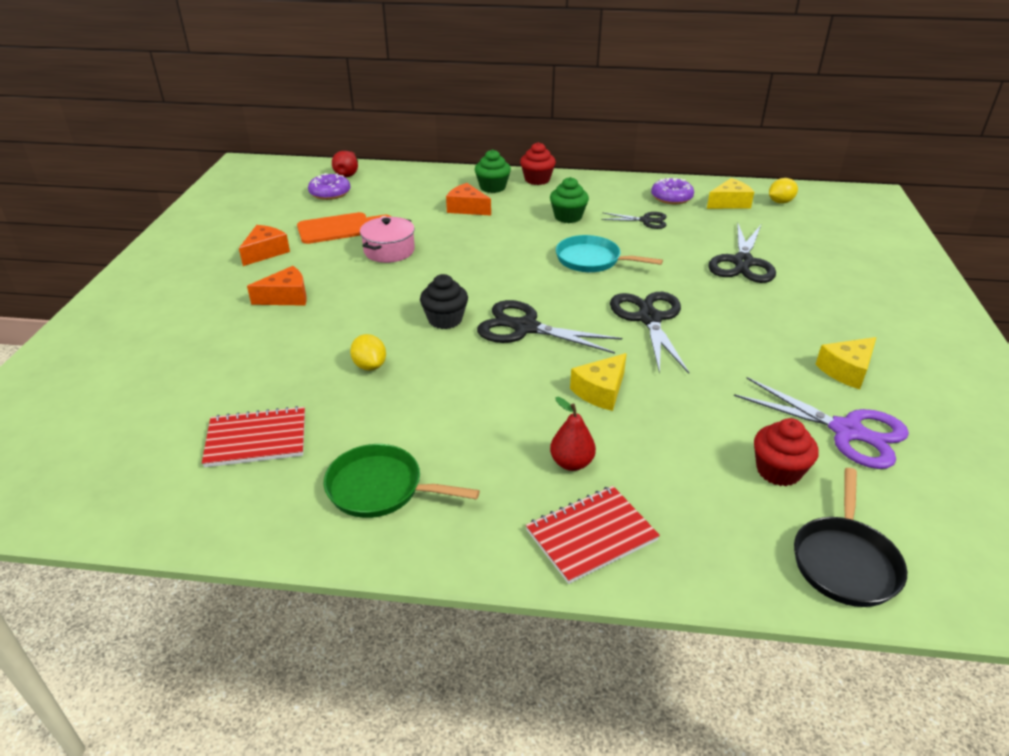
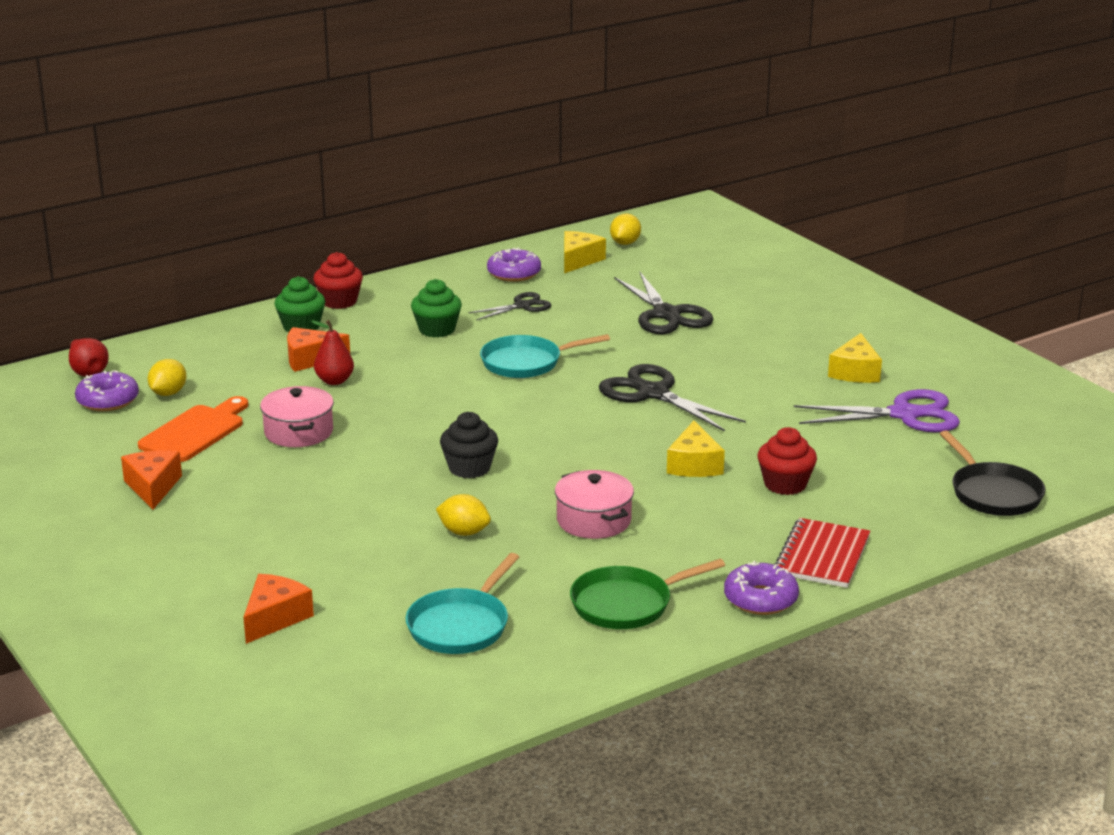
camera: 40 degrees left, 10 degrees down
(256, 439) = (461, 625): red notebook -> turquoise pan
(286, 297) = (266, 516): orange cheese -> orange cheese (275, 618)
(364, 200) = (168, 393): none -> yellow lemon
(463, 401) = (594, 520): none -> pink pot
(482, 548) = (760, 599): none -> purple donut
(525, 328) = (555, 444): black scissors -> none
(571, 463) = (744, 521): red pear -> red pear (334, 381)
(778, 471) = (891, 460): red cupcake -> red cupcake (785, 484)

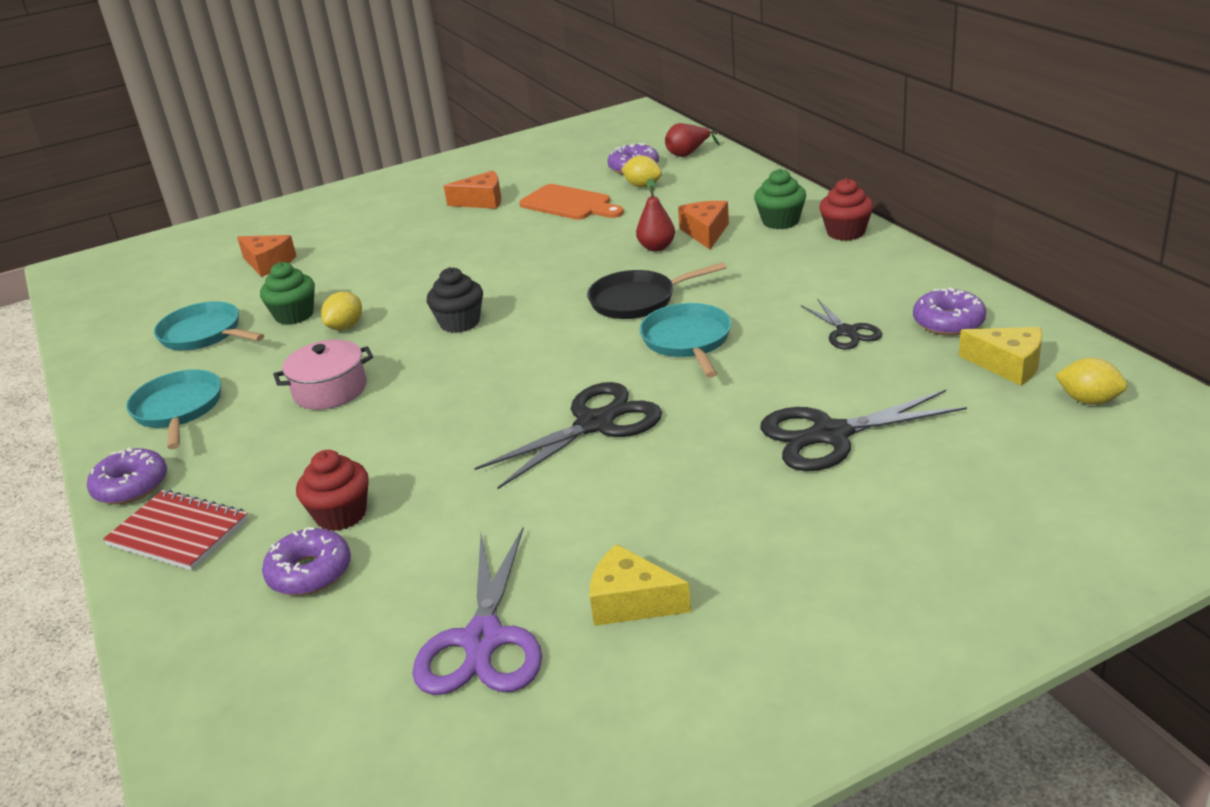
camera: 100 degrees right, 5 degrees up
(298, 432) = (557, 242): pink pot -> none
(437, 329) = (776, 287): green cupcake -> green cupcake (294, 315)
(626, 604) = (178, 410): green pan -> turquoise pan
(694, 464) = (414, 451): yellow cheese -> none
(856, 486) = (310, 572): none -> purple donut
(993, 493) = (228, 704): black pan -> black pan (638, 300)

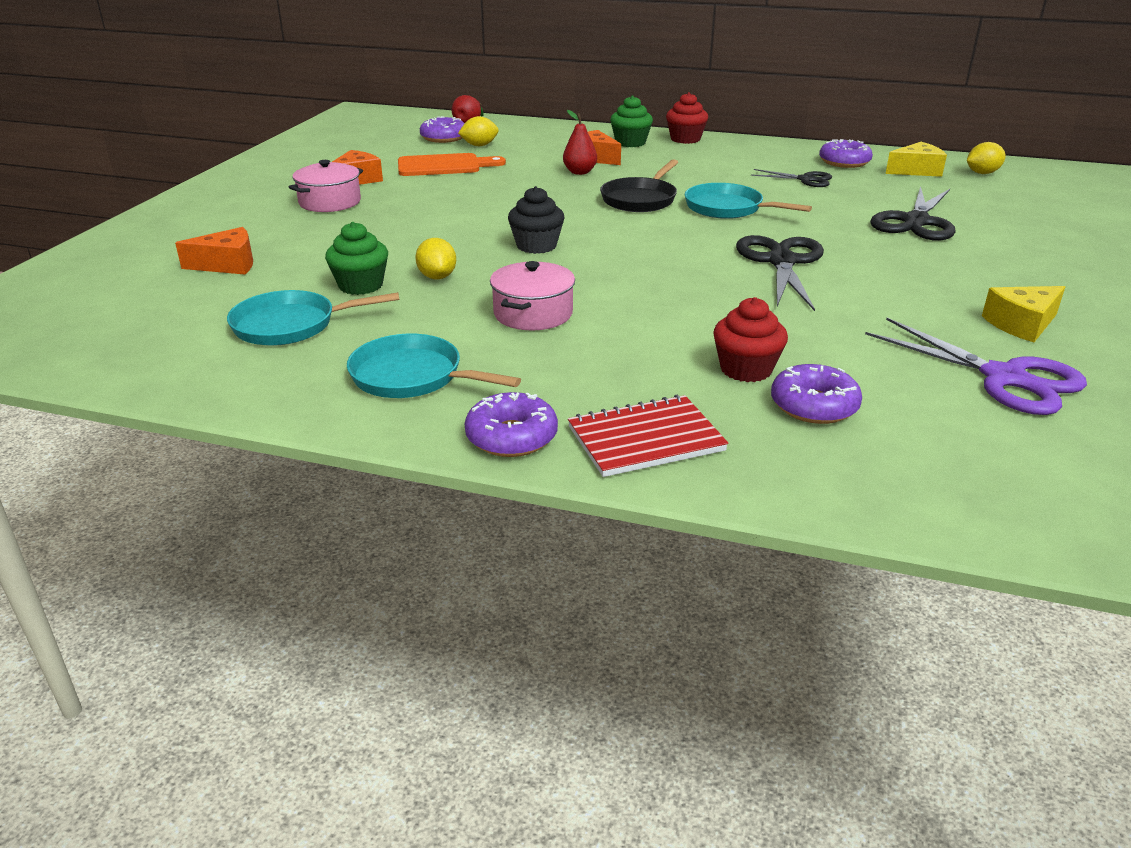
camera: 50 degrees left, 0 degrees up
(423, 221) = (330, 202): none -> pink pot

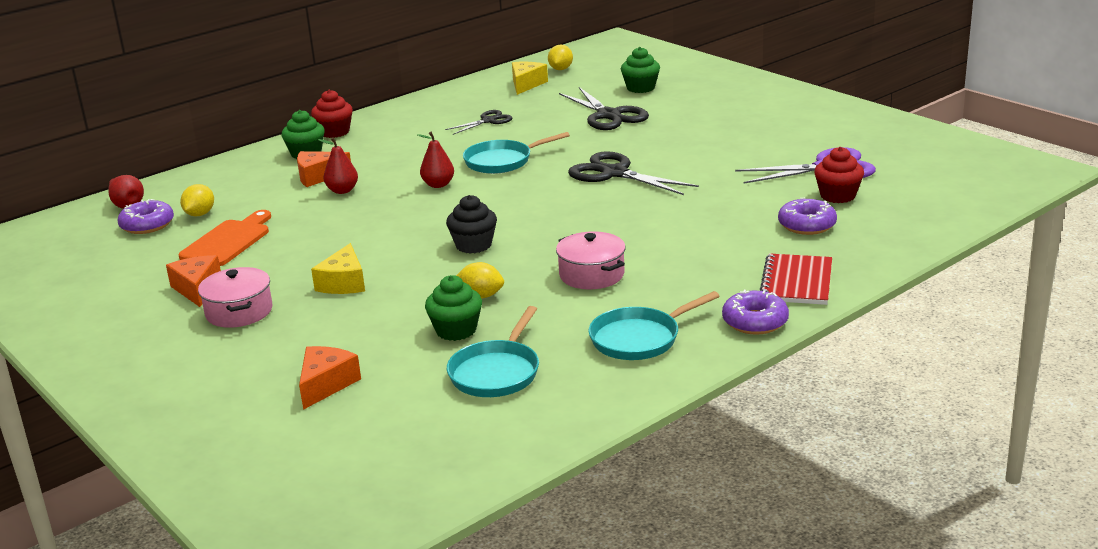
camera: 55 degrees left, 5 degrees down
(640, 199) = (438, 185): black pan -> red pear
(746, 369) = (746, 230): red cupcake -> red cupcake (837, 196)
(844, 162) = (475, 98): purple donut -> none
(1015, 217) = (640, 88): none -> green cupcake
(1021, 324) = (776, 141): yellow cheese -> yellow cheese (344, 283)

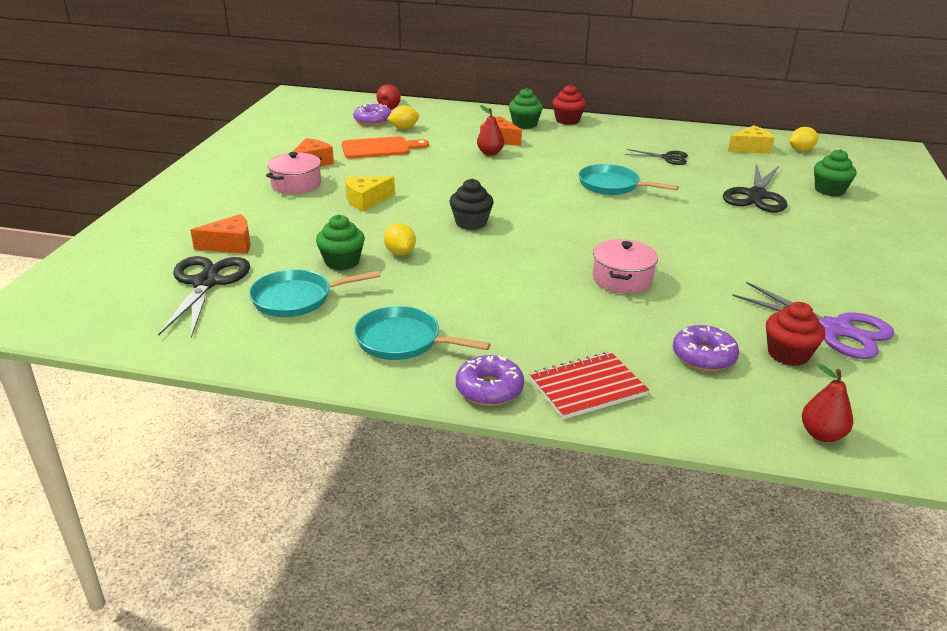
camera: 50 degrees right, 5 degrees up
(438, 185) = (543, 178): red pear -> red pear (822, 434)
(592, 275) = (482, 284): pink pot -> pink pot (622, 279)
(614, 173) = (661, 233): black scissors -> black scissors (206, 283)

